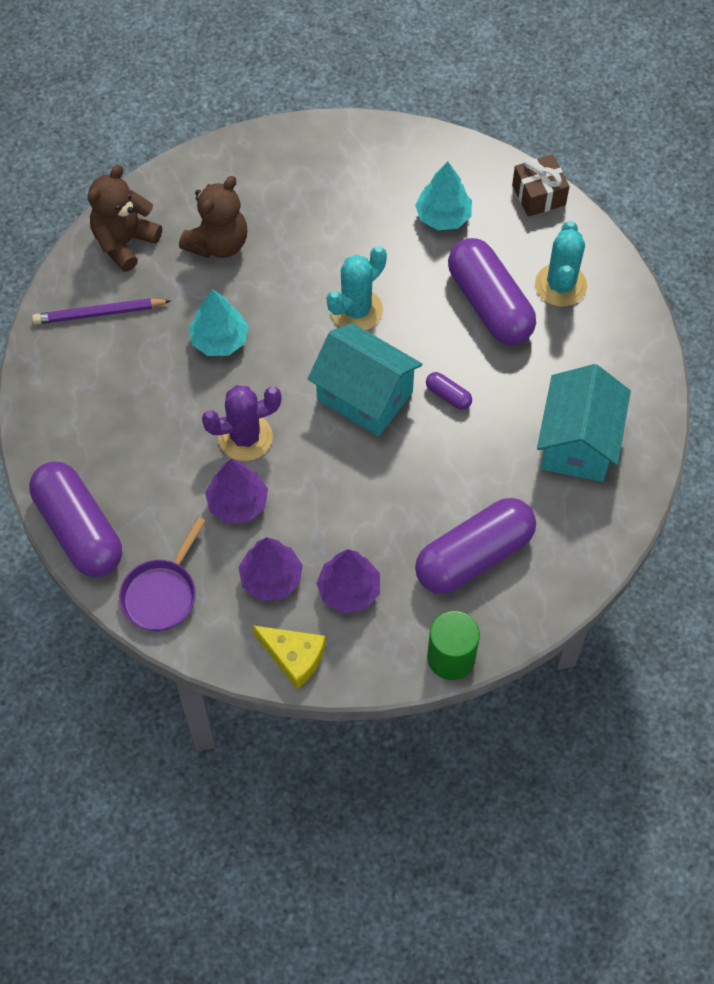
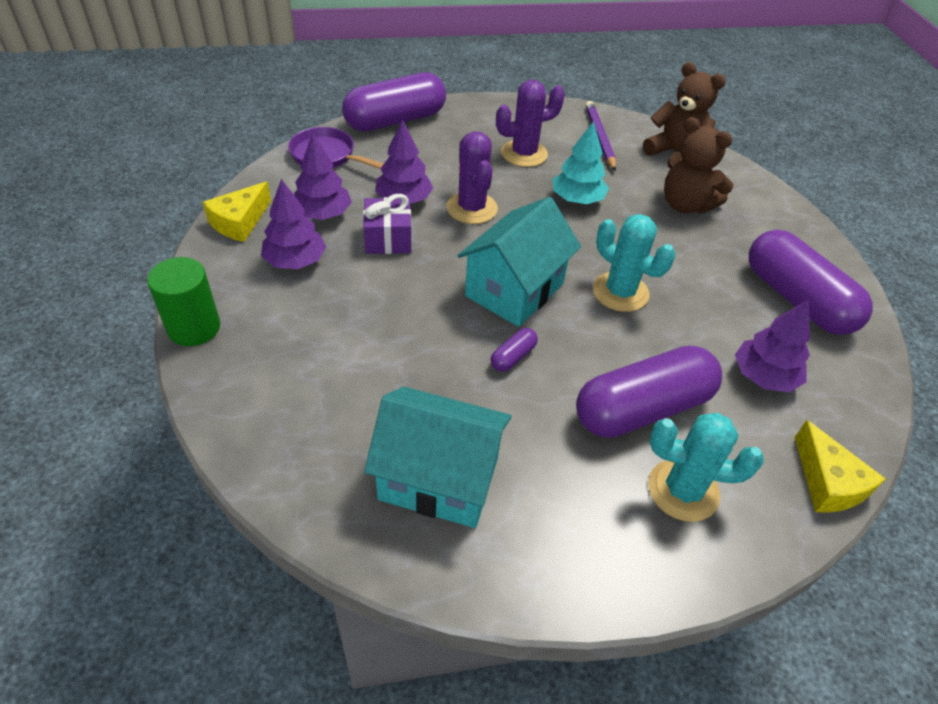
camera: 90 degrees right, 15 degrees down
(139, 389) = (524, 154): none -> purple cactus
(304, 510) = (388, 239): none -> purple gift
(443, 216) = (763, 377): turquoise tree -> purple tree
(474, 556) = (306, 358): purple capsule -> purple capsule (797, 299)
(538, 195) = (827, 482): brown gift -> yellow cheese

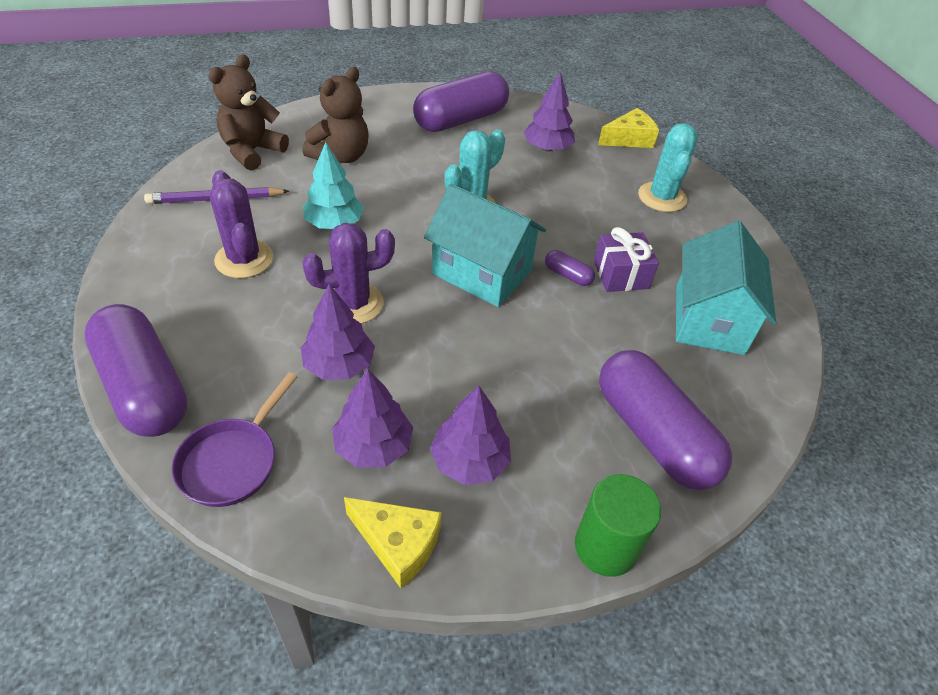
camera: 95 degrees left, 0 degrees up
(388, 239) = (416, 374): purple gift -> purple gift (621, 274)
(642, 408) = (598, 208): purple capsule -> purple capsule (653, 434)

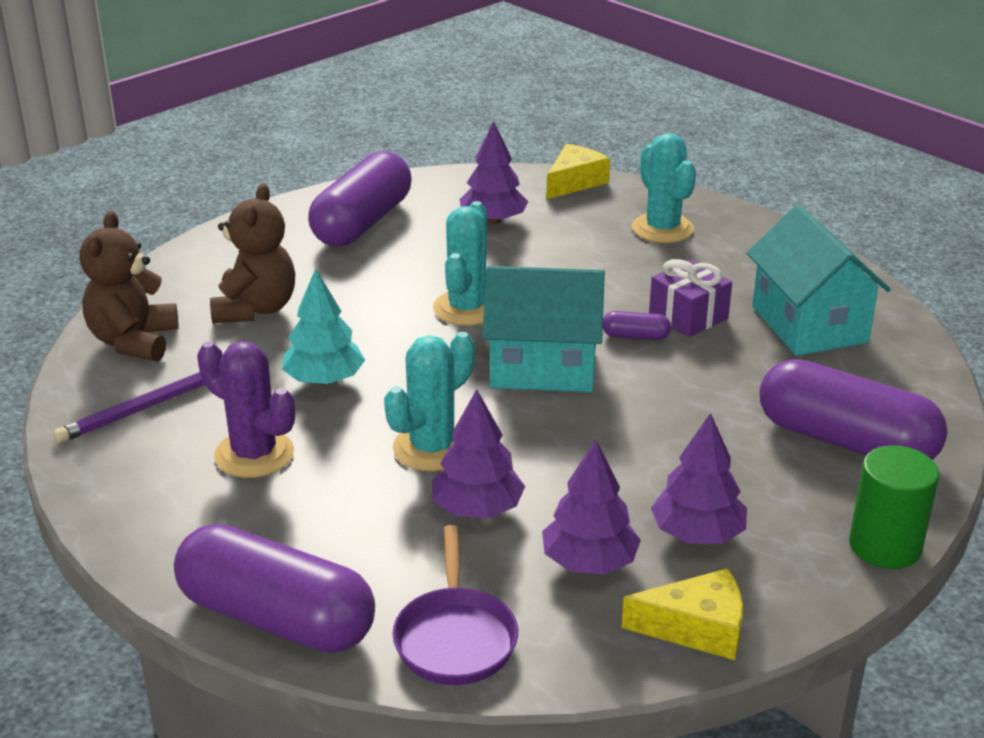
camera: 25 degrees left, 15 degrees down
(353, 304) = (432, 448): purple cactus -> turquoise cactus

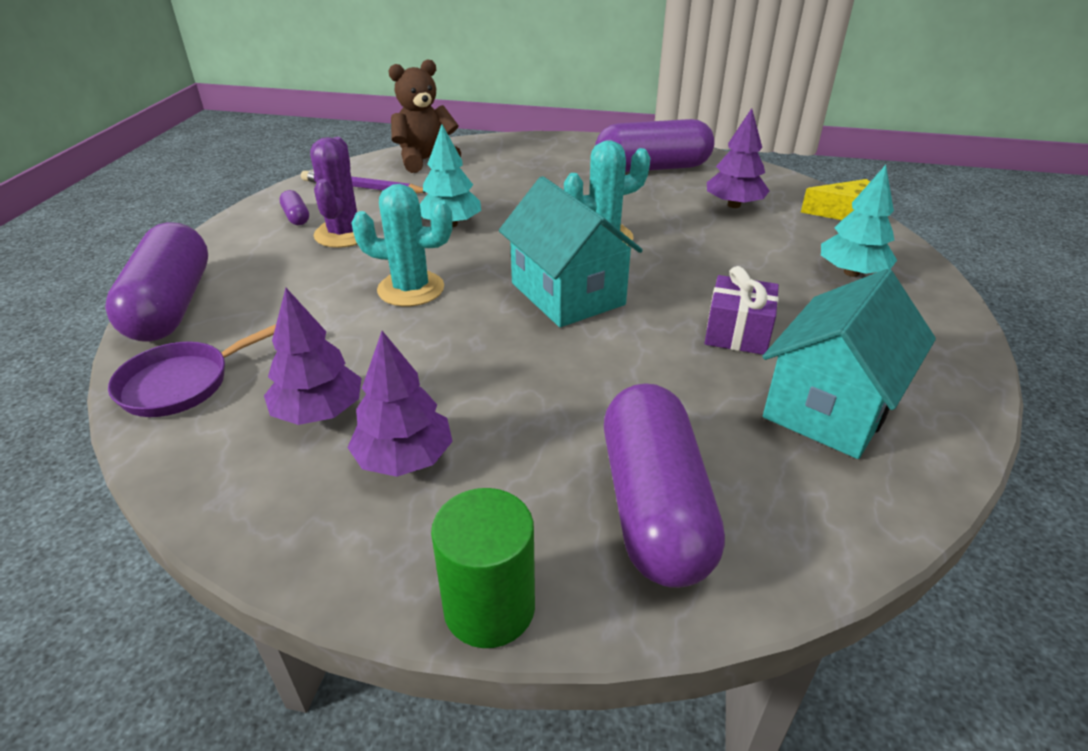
camera: 55 degrees right, 5 degrees up
(255, 309) = (503, 176): brown teddy bear -> none
(477, 509) = (351, 334): purple tree -> none
(635, 336) = (667, 318): purple capsule -> purple capsule (296, 217)
(662, 229) = (851, 272): turquoise cactus -> turquoise tree
(696, 628) = (260, 509): yellow cheese -> none

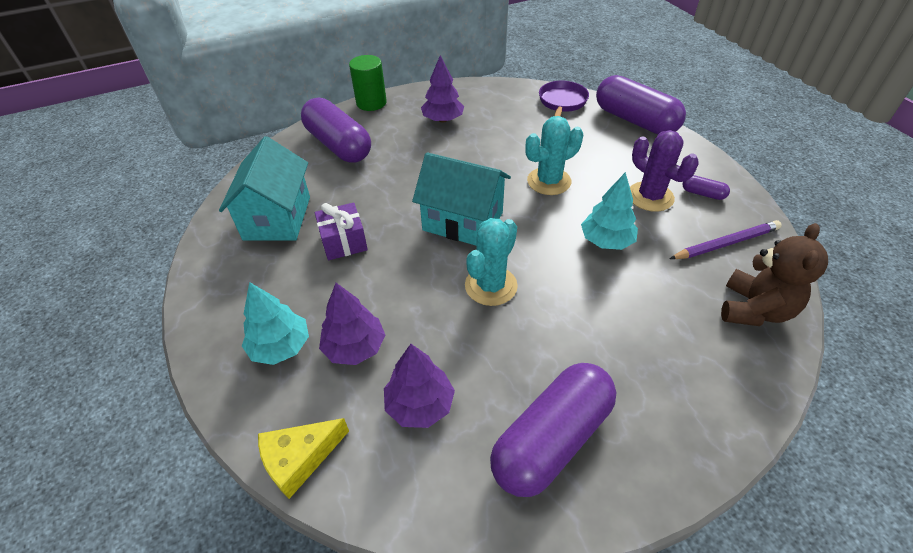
camera: 145 degrees right, 10 degrees up
(319, 412) = (495, 117): purple tree -> purple tree (355, 347)

